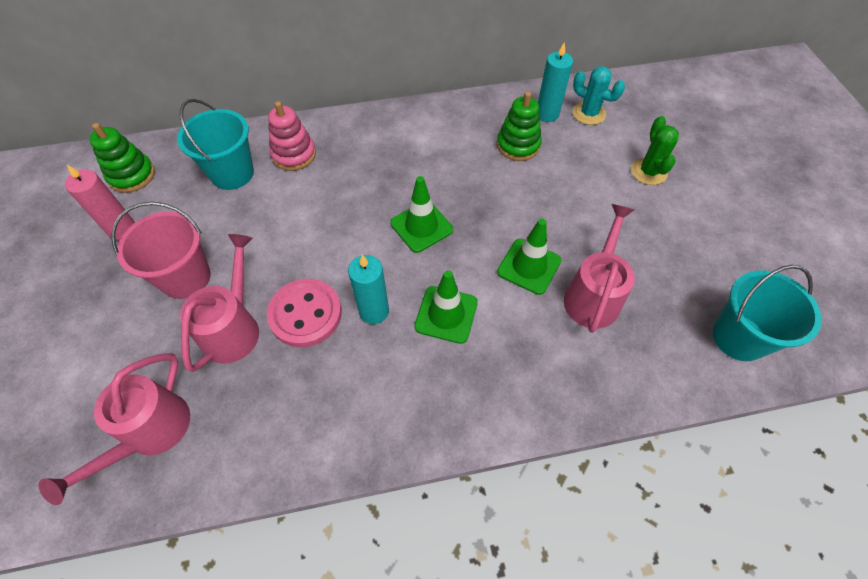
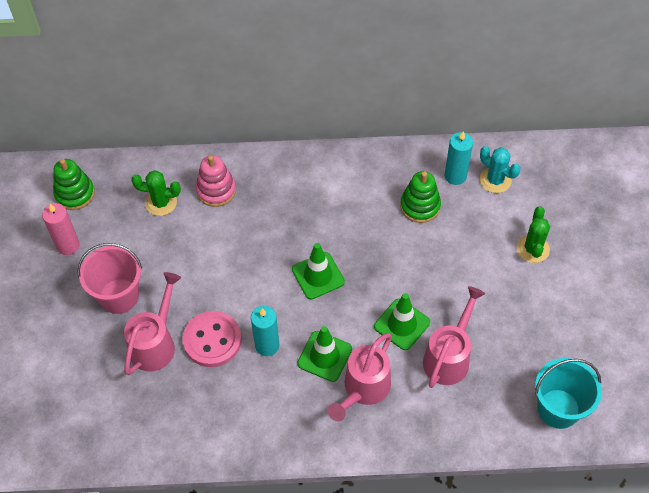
camera: 10 degrees right, 0 degrees up
(150, 434) = (91, 416): pink watering can -> pink watering can (363, 390)
(232, 173) = (161, 202): turquoise bucket -> green cactus

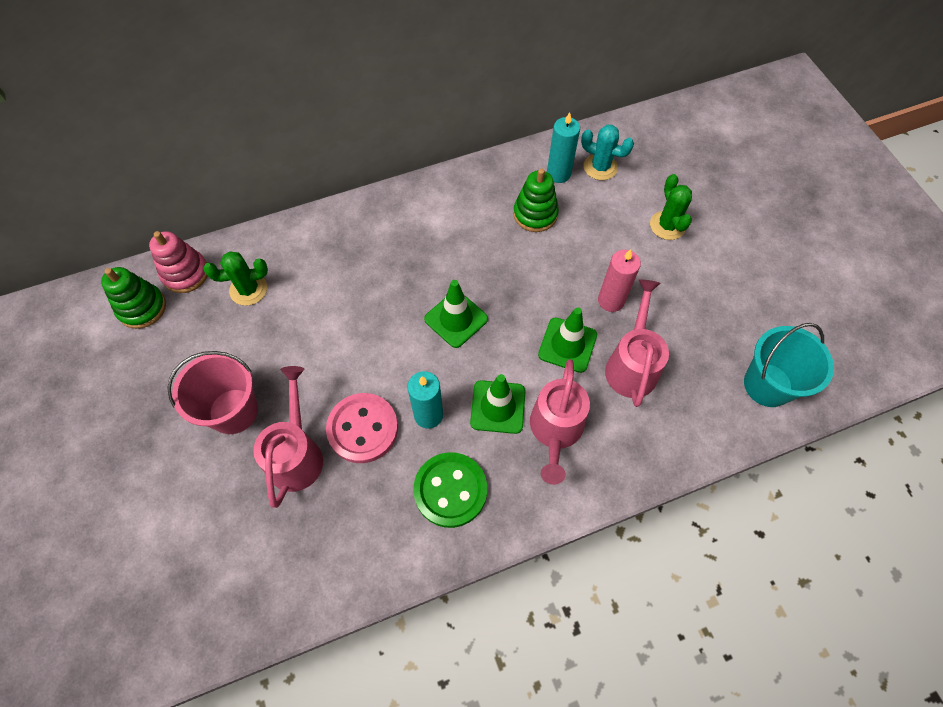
camera: 20 degrees left, 5 degrees up
(68, 245) = (152, 370): pink candle -> pink candle (611, 300)
(216, 190) = (308, 258): pink stacking toy -> pink stacking toy (185, 273)
(262, 408) = (450, 490): none -> green button

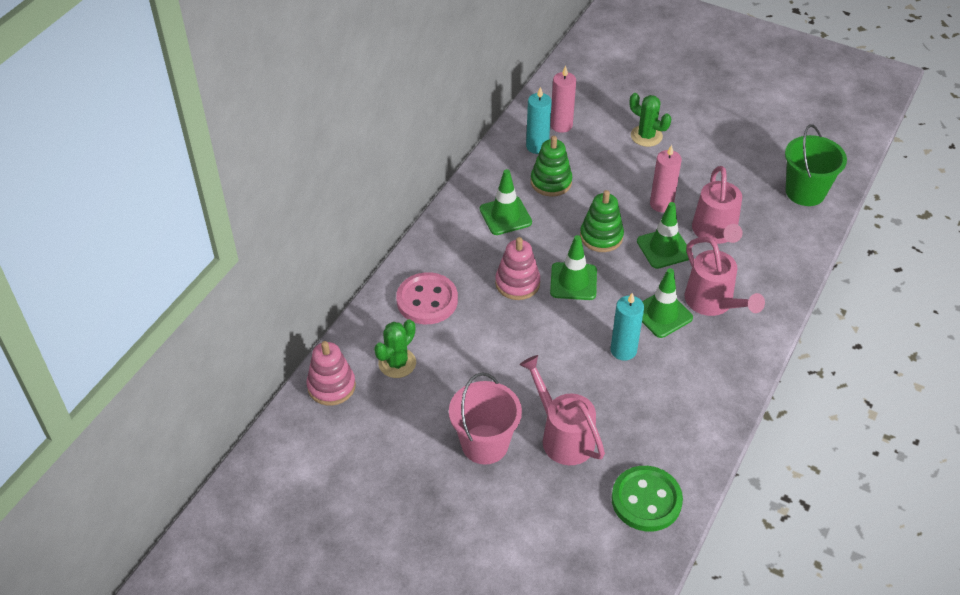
camera: 40 degrees left, 15 degrees down
(142, 308) = (325, 432): green stacking toy -> green stacking toy (601, 236)
(363, 429) = (589, 389): pink button -> pink button (427, 300)
(409, 287) = (517, 283): none -> pink stacking toy
(450, 490) = (688, 382): green button -> green button (646, 500)
(465, 220) = (505, 216): none -> green traffic cone
(600, 167) = (561, 125): turquoise cactus -> pink candle
(632, 364) = (715, 233): pink watering can -> pink watering can turned 150 degrees counterclockwise
(767, 385) = (805, 192): turquoise bucket -> green bucket

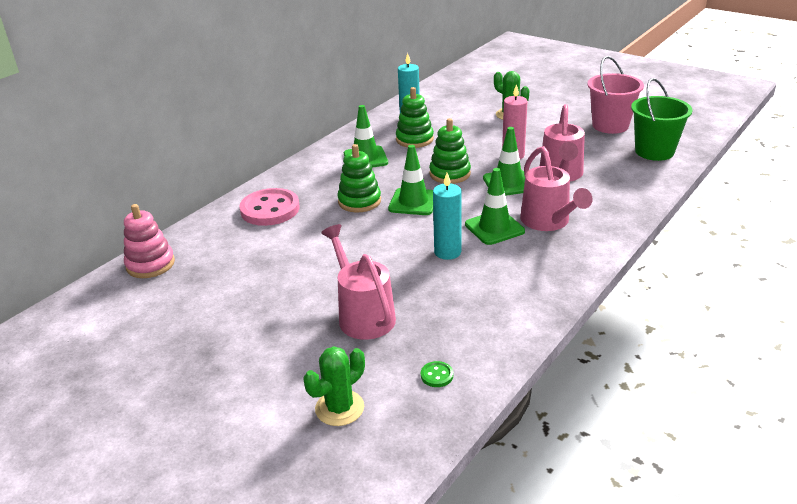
camera: 10 degrees right, 15 degrees down
(397, 363) = (221, 251): green cactus -> green cactus (339, 408)
(485, 444) = (279, 316): pink bucket -> pink bucket (610, 125)
(517, 283) = (359, 201): pink stacking toy -> green stacking toy
(561, 125) = (435, 107): pink candle -> none
(646, 500) = (437, 375): green button -> green button, size x0.41

